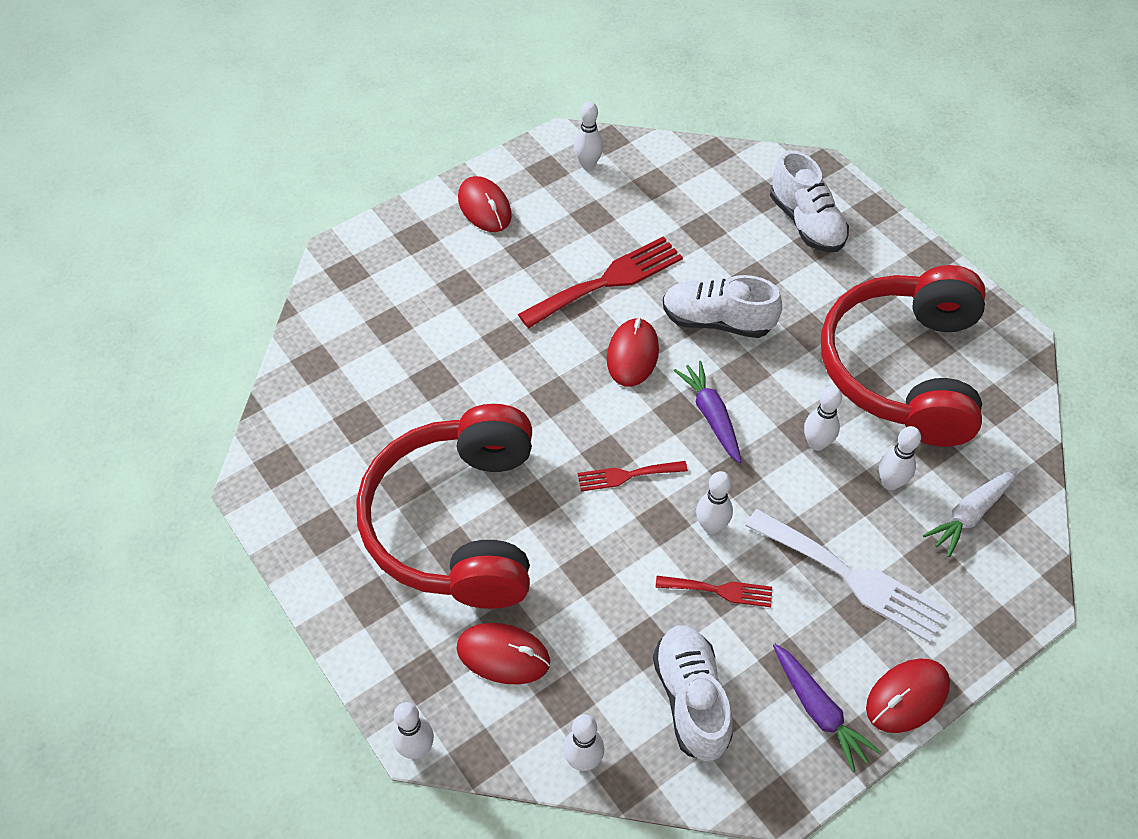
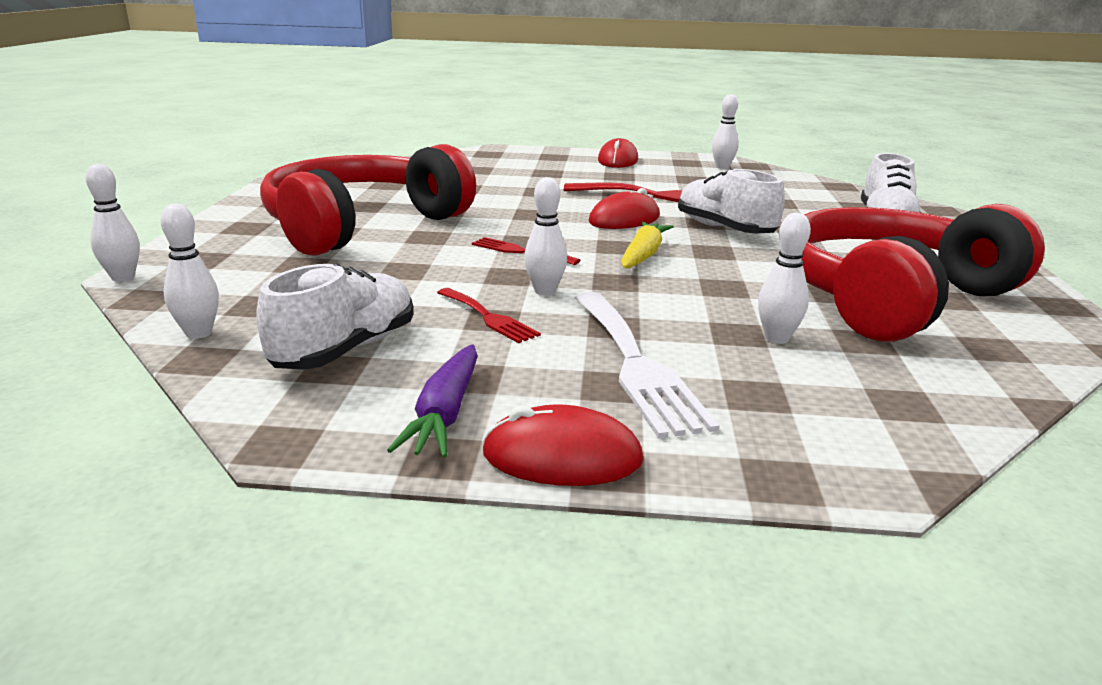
camera: 40 degrees right, 30 degrees down
(503, 655) = (266, 272): red mouse -> none
(711, 416) = (643, 255): purple carrot -> yellow carrot
(816, 443) = (725, 296): white bowling pin -> none
(970, 514) = (855, 390): white carrot -> none

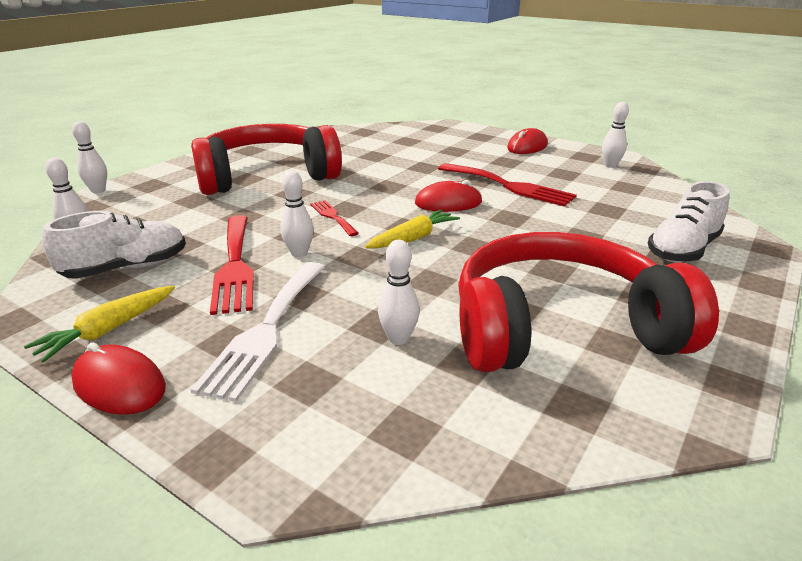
camera: 30 degrees right, 5 degrees up
(445, 414) = (108, 330): purple carrot -> yellow carrot
(488, 317) = (235, 266): red fork -> red fork, size x1.84
(724, 229) = (515, 227): white shoe -> none

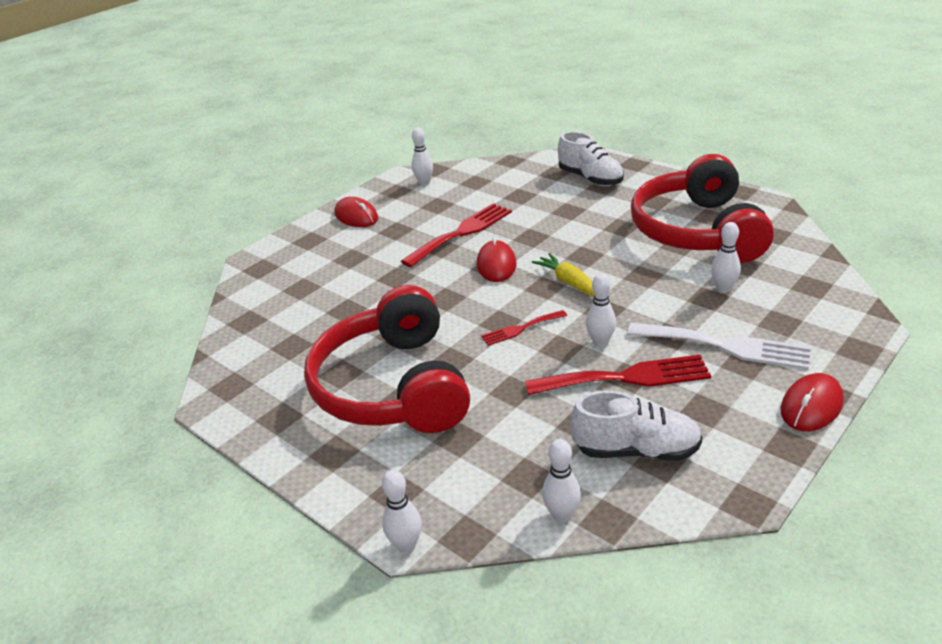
camera: 80 degrees left, 5 degrees up
(108, 330) = (746, 432): yellow carrot -> none
(126, 268) = (636, 450): white shoe -> white shoe turned 120 degrees clockwise

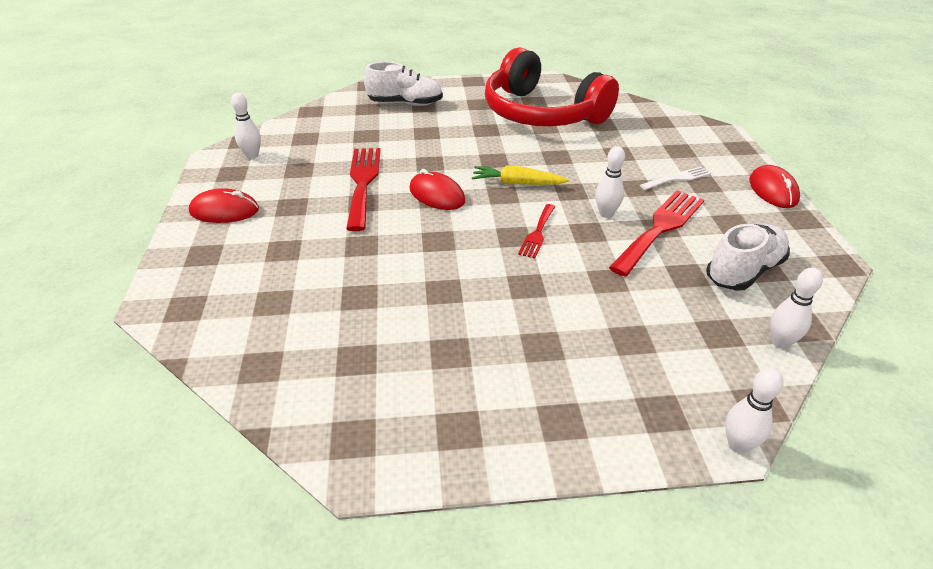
camera: 50 degrees left, 5 degrees up
(393, 386) = (516, 333): red headphones -> none
(723, 289) = (617, 144): white bowling pin -> none
(726, 346) = (678, 178): white fork -> white fork, size x0.54

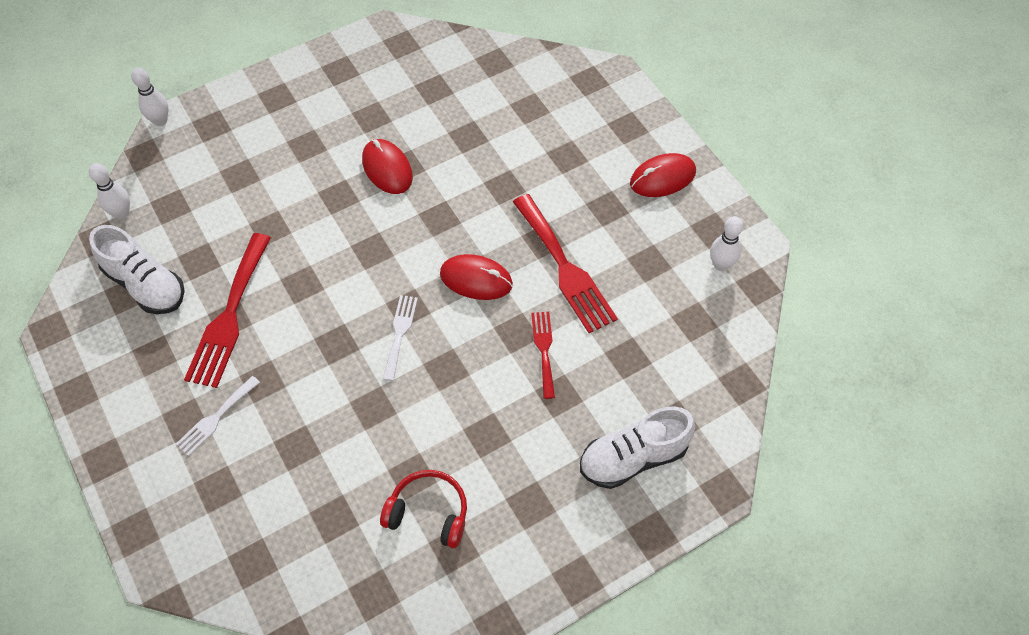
camera: 155 degrees right, 20 degrees up
(517, 183) = (400, 333): yellow carrot -> white fork
(537, 233) = (350, 262): red fork -> red fork (544, 350)
(541, 113) = (428, 513): red headphones -> red headphones, size x0.44
(606, 214) = (289, 318): white bowling pin -> none
(744, 271) = (146, 284): white shoe -> white shoe turned 75 degrees counterclockwise
(773, 190) = (101, 438): red mouse -> red mouse (387, 169)

